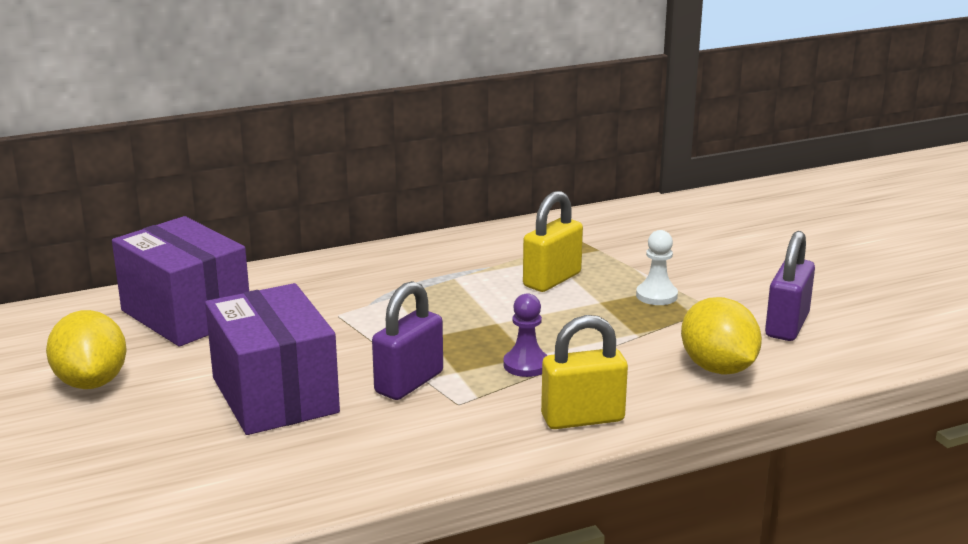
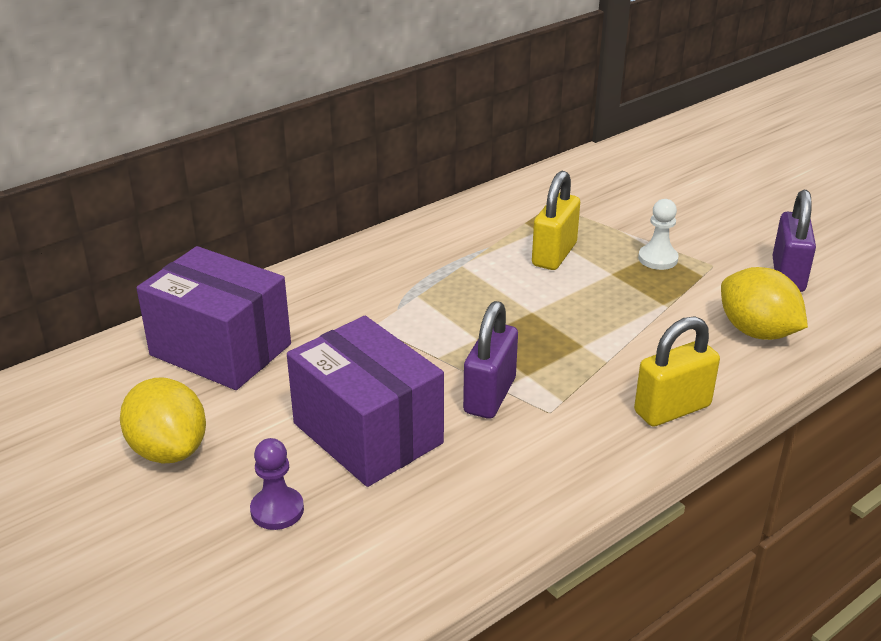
camera: 15 degrees left, 10 degrees up
(526, 365) = (586, 356): purple pawn -> purple pawn (277, 510)

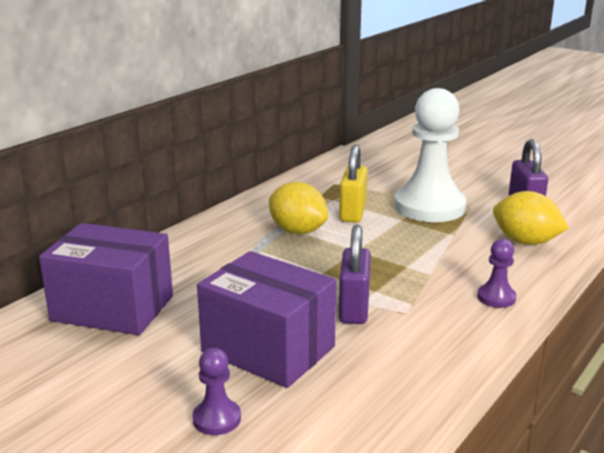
camera: 15 degrees left, 10 degrees down
(169, 450) = (96, 389): yellow lemon -> yellow lemon (297, 231)
(658, 259) = (429, 207): white pawn -> white pawn, size x2.36
(672, 409) = (496, 297): yellow padlock -> purple pawn

